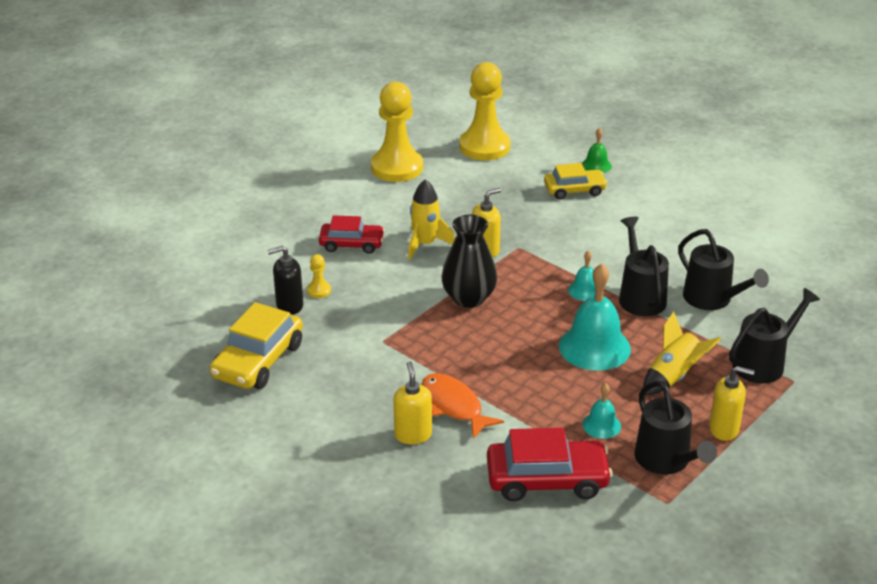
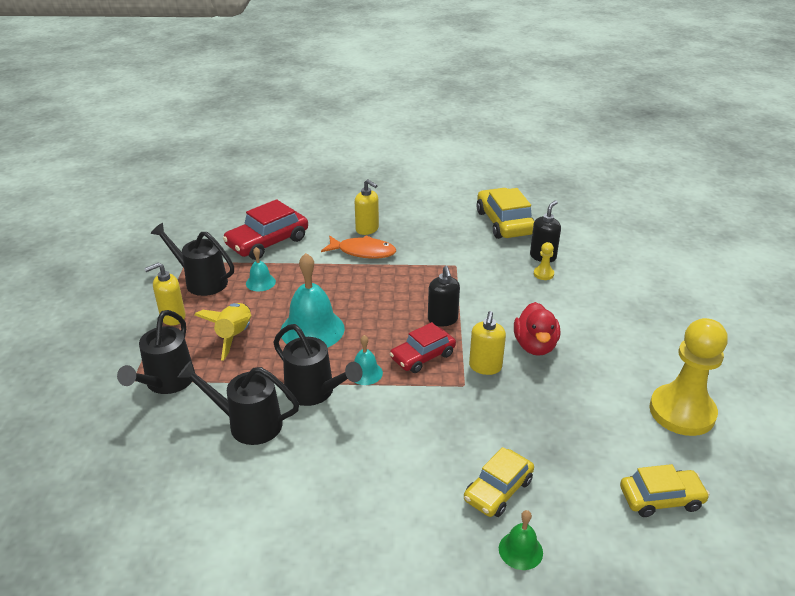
camera: 140 degrees right, 0 degrees up
(351, 244) = (583, 316): red car -> red car (422, 356)
(425, 244) = (535, 346): yellow rocket -> red duck
(469, 298) = (442, 320): black vase -> black soap dispenser
(484, 147) = (661, 498): yellow pawn -> yellow car

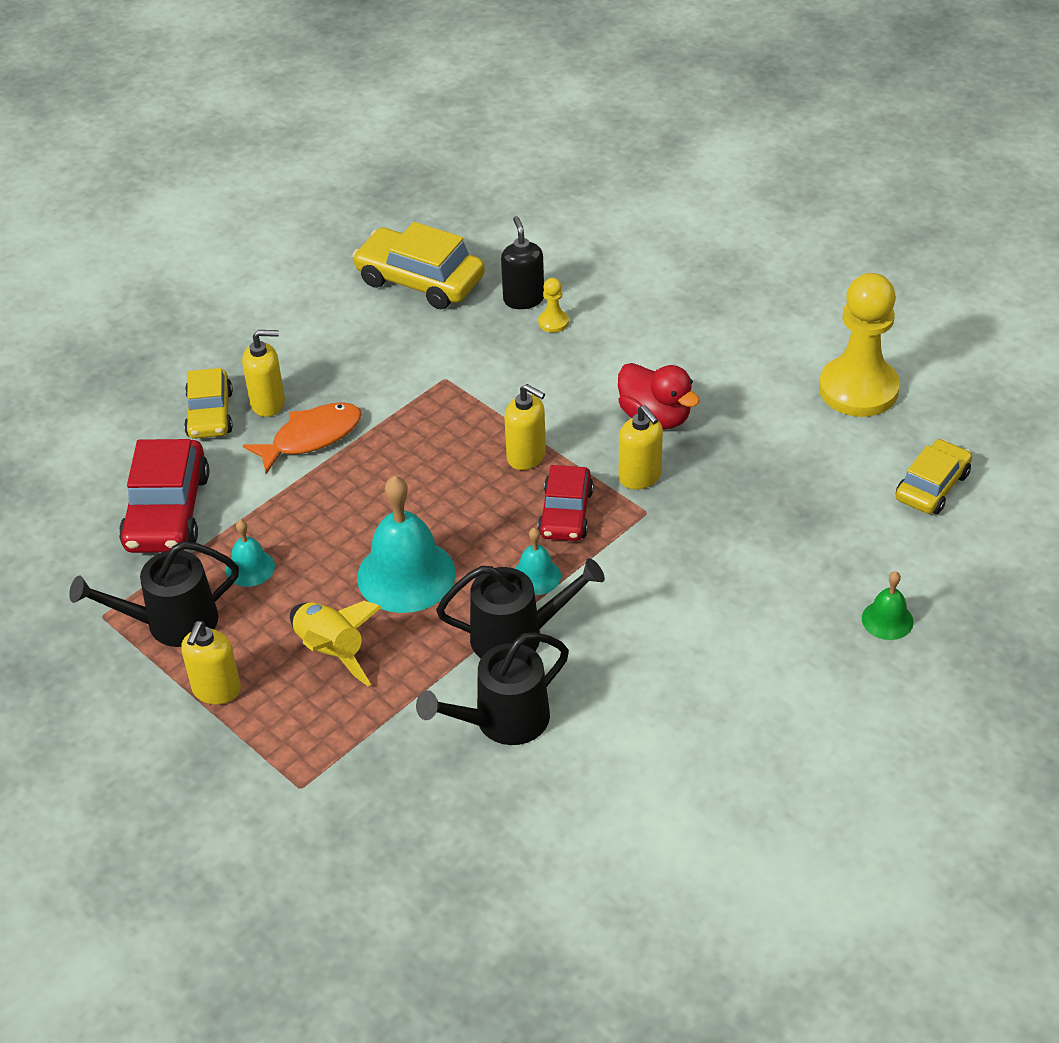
camera: 45 degrees left, 10 degrees up
(166, 383) = (344, 758): black watering can -> none
(442, 320) = (526, 456): black soap dispenser -> yellow soap dispenser
(498, 490) = (807, 586): yellow car -> yellow car (210, 414)

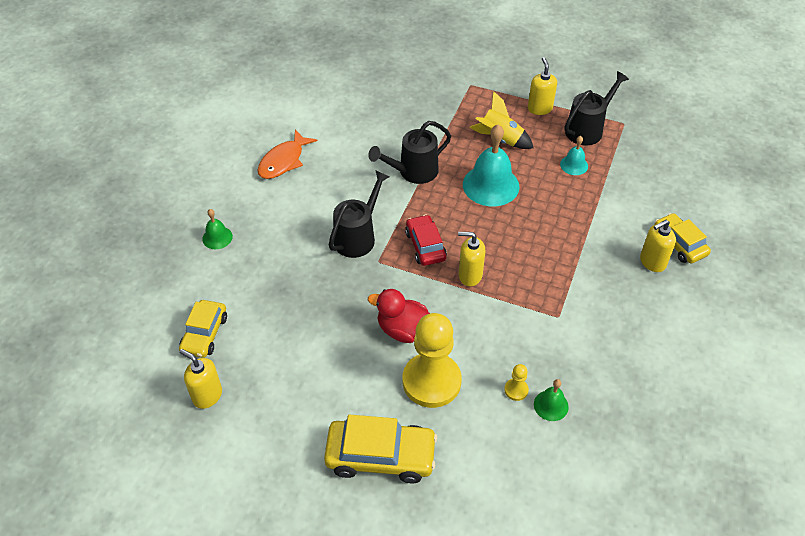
camera: 155 degrees right, 5 degrees up
(167, 511) = (644, 180): red car -> none
(311, 437) = (606, 247): orange fish -> orange fish (283, 161)
(420, 280) = (638, 398): yellow car -> yellow car (380, 456)
(502, 721) = (397, 133): black watering can -> black watering can (358, 236)
(523, 299) = (551, 405): black soap dispenser -> green bell
(536, 576) = (421, 205): turquoise bell -> none
(640, 477) = (393, 283): yellow soap dispenser -> yellow soap dispenser (207, 395)
(858, 389) = (271, 400): yellow pawn -> yellow pawn (431, 381)

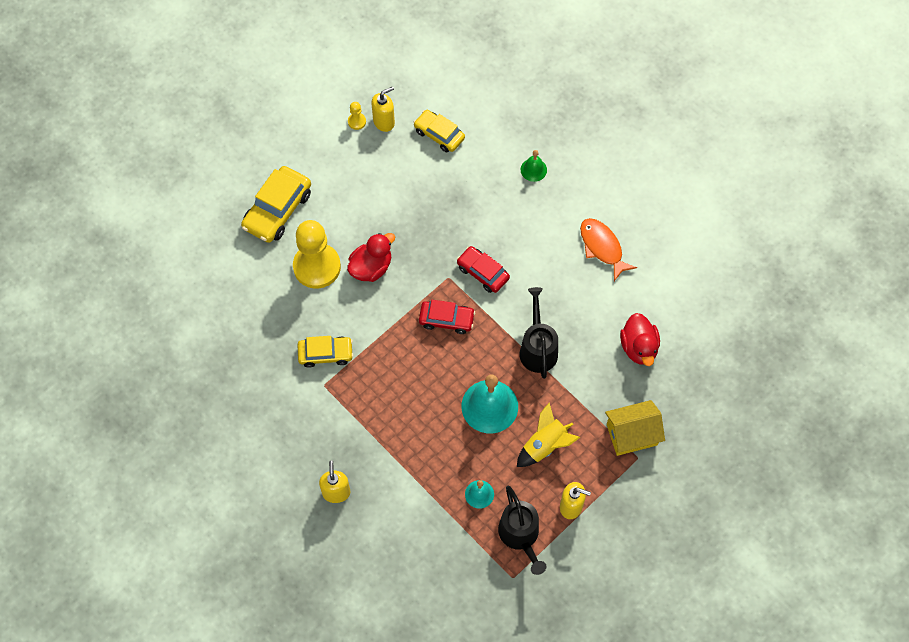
camera: 115 degrees right, 15 degrees up
(358, 236) = (482, 272): black watering can -> red car
(372, 110) = (639, 347): none -> red duck
(453, 93) = (631, 434): none -> yellow house
(470, 275) = (398, 339): yellow soap dispenser -> none
(516, 390) = (278, 320): yellow pawn -> yellow pawn (357, 121)
(551, 405) = (253, 337): green bell -> none
(679, 244) = (343, 528): yellow car -> yellow car (325, 354)

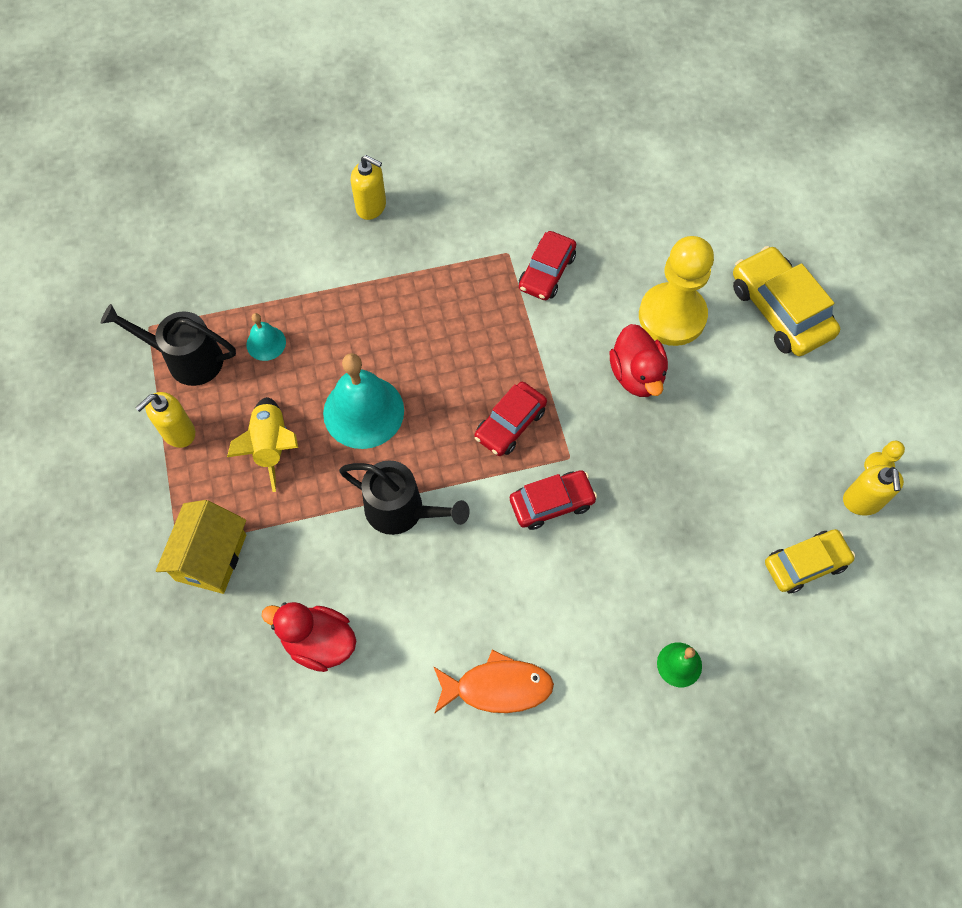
camera: 120 degrees right, 0 degrees up
(325, 354) = (546, 272): yellow car -> red car

